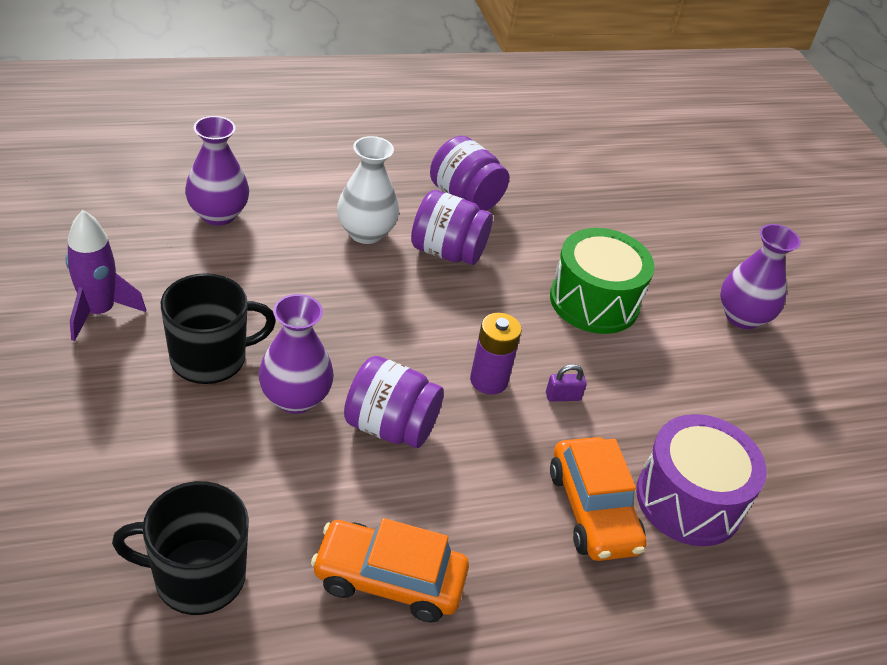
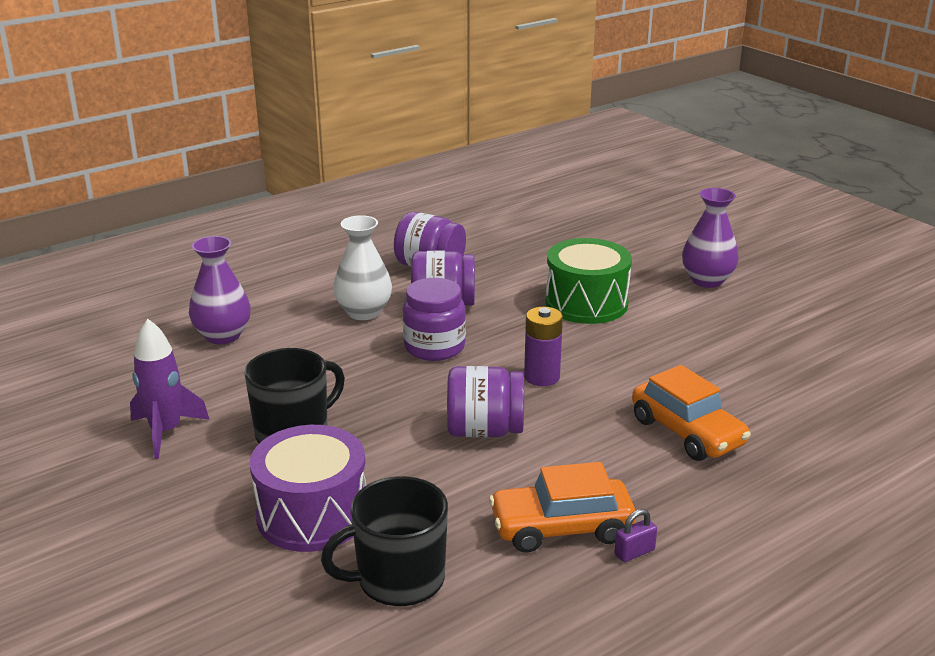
camera: 15 degrees left, 15 degrees down
(295, 398) = (389, 437): purple vase -> none
(406, 302) = (434, 347): none -> purple jar
(563, 396) = (608, 369): purple padlock -> purple padlock (634, 552)
(689, 499) = (754, 402): purple drum -> purple drum (312, 514)

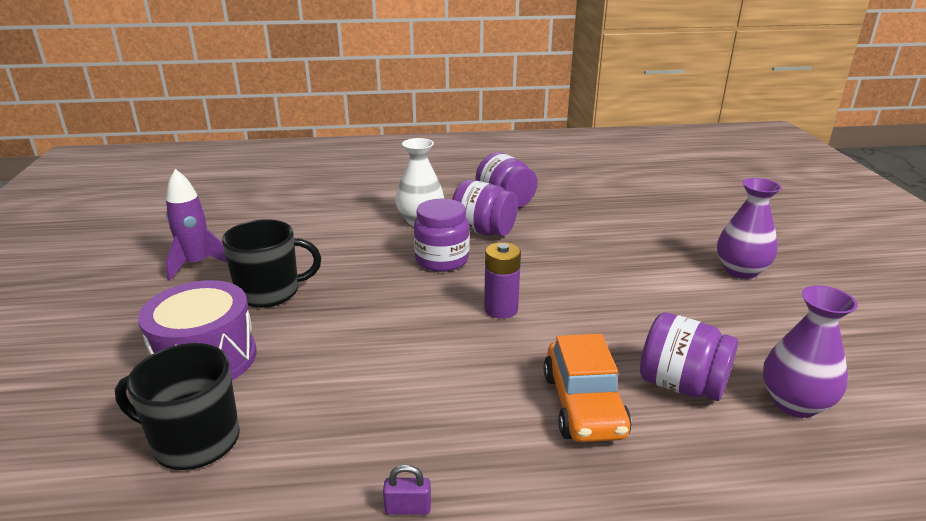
camera: 30 degrees right, 0 degrees up
(223, 336) = (310, 211): purple vase -> purple vase (795, 403)
(484, 430) = (405, 338): purple jar -> purple jar (681, 385)
(561, 528) = (370, 452): orange car -> none
(586, 303) = (604, 260): green drum -> none

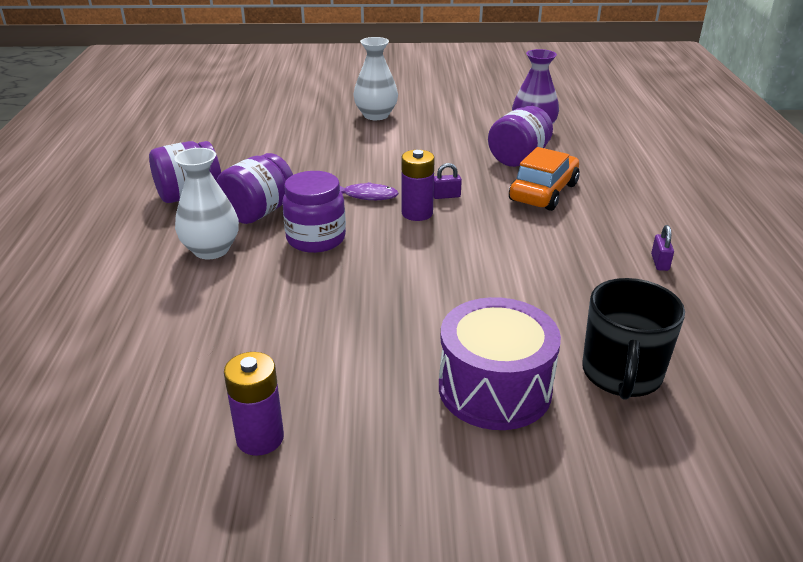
camera: 85 degrees left, 5 degrees up
(197, 264) = (260, 438): purple rocket -> purple battery
(270, 292) = (358, 355): black mug -> none
(530, 278) = (367, 196): none -> purple fish
(546, 327) = (446, 196): none -> purple padlock
(583, 405) = (543, 192): orange car -> orange car turned 60 degrees counterclockwise
(741, 271) = (376, 115): purple vase -> white vase

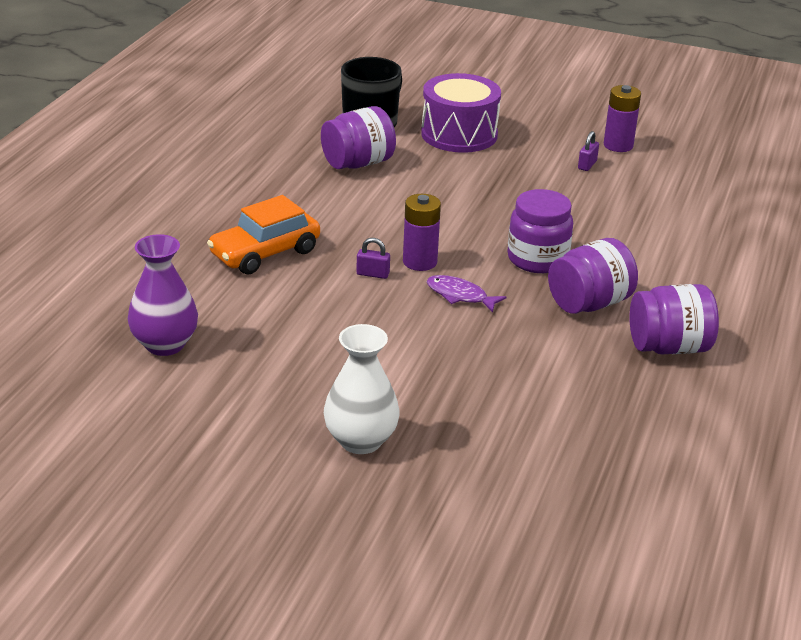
camera: 160 degrees left, 0 degrees up
(211, 250) = (644, 272): white vase -> none
(518, 158) = (239, 303): purple jar -> purple jar (358, 163)
(659, 262) = (248, 170): purple padlock -> purple padlock (587, 165)

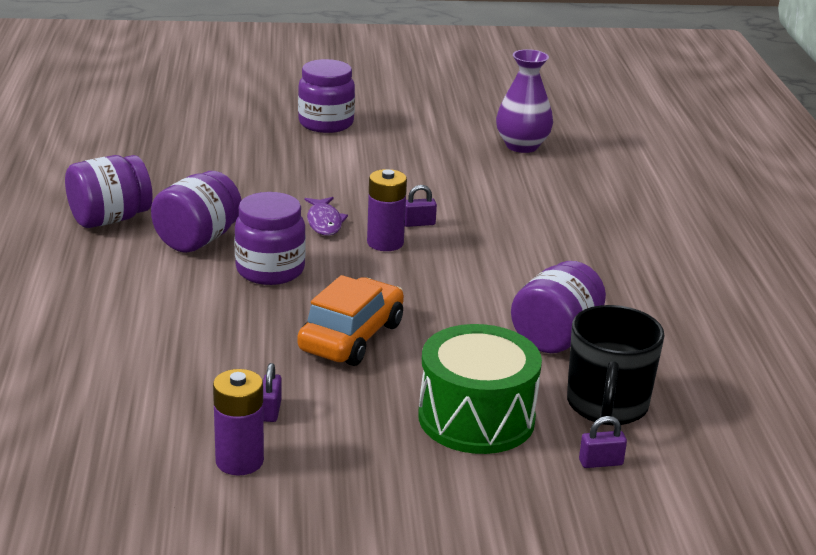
camera: 155 degrees right, 5 degrees down
(265, 253) = (532, 220): orange car -> orange car (351, 337)
(360, 440) = (326, 123): white vase -> purple jar
(407, 101) = (600, 462): none -> purple padlock
(459, 134) = (476, 418): purple drum -> green drum
(460, 295) = (324, 222): purple fish -> purple fish turned 75 degrees clockwise

